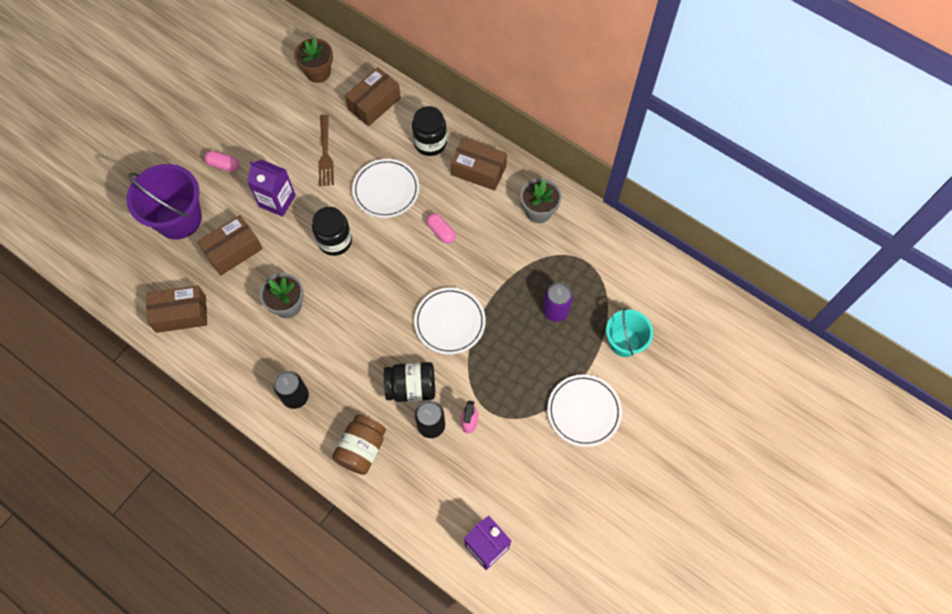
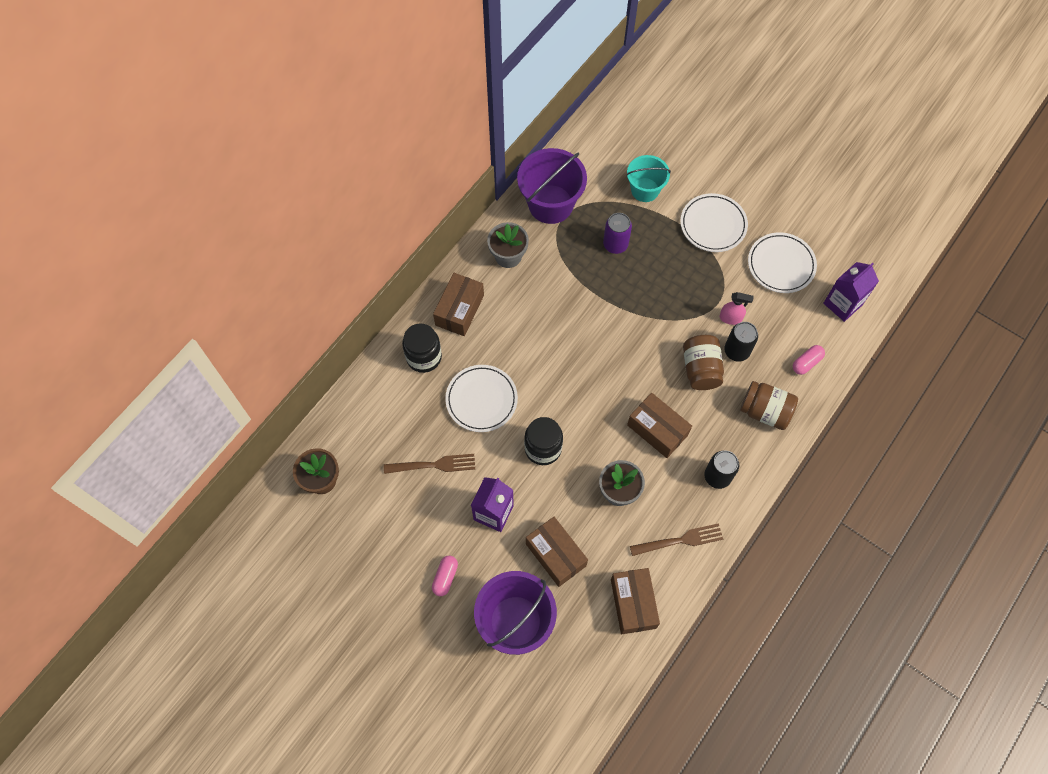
camera: 90 degrees left, 0 degrees up
(235, 358) = (680, 540): none -> brown fork
(374, 104) = (370, 416): brown box -> brown box (657, 430)
(411, 387) = (700, 369): black jar -> brown jar
(441, 232) = (531, 345): pink capsule -> pink capsule (806, 363)
(450, 322) = (631, 336): white plate -> white plate (781, 264)
(600, 250) = (550, 204): none -> purple bucket

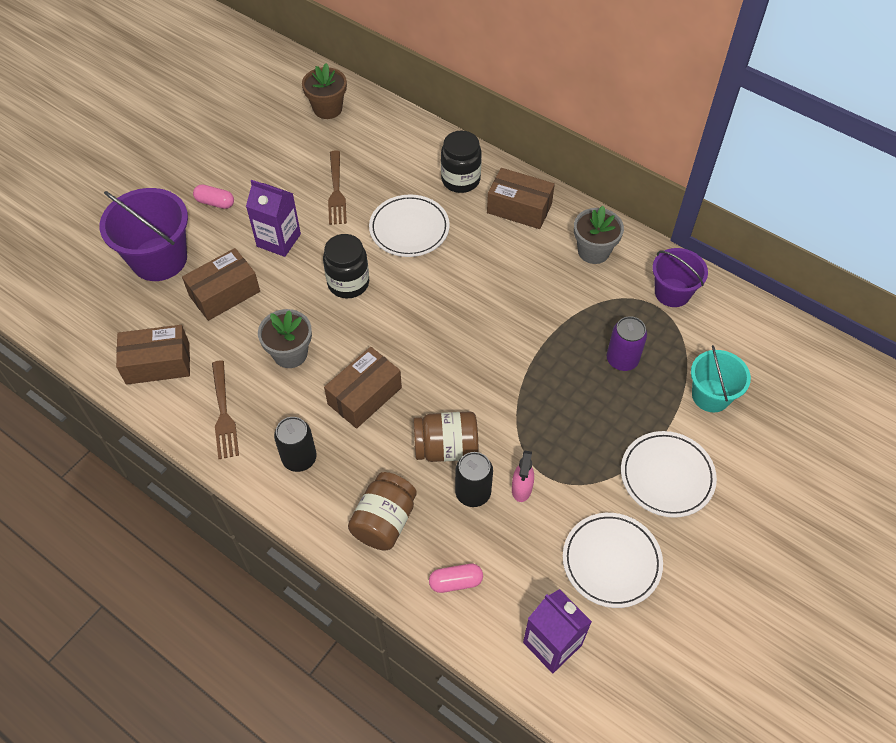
camera: 90 degrees right, 10 degrees down
(550, 204) = (672, 292): purple bucket -> purple bucket, size x0.63
(806, 363) = (456, 582): pink capsule -> pink capsule turned 60 degrees counterclockwise

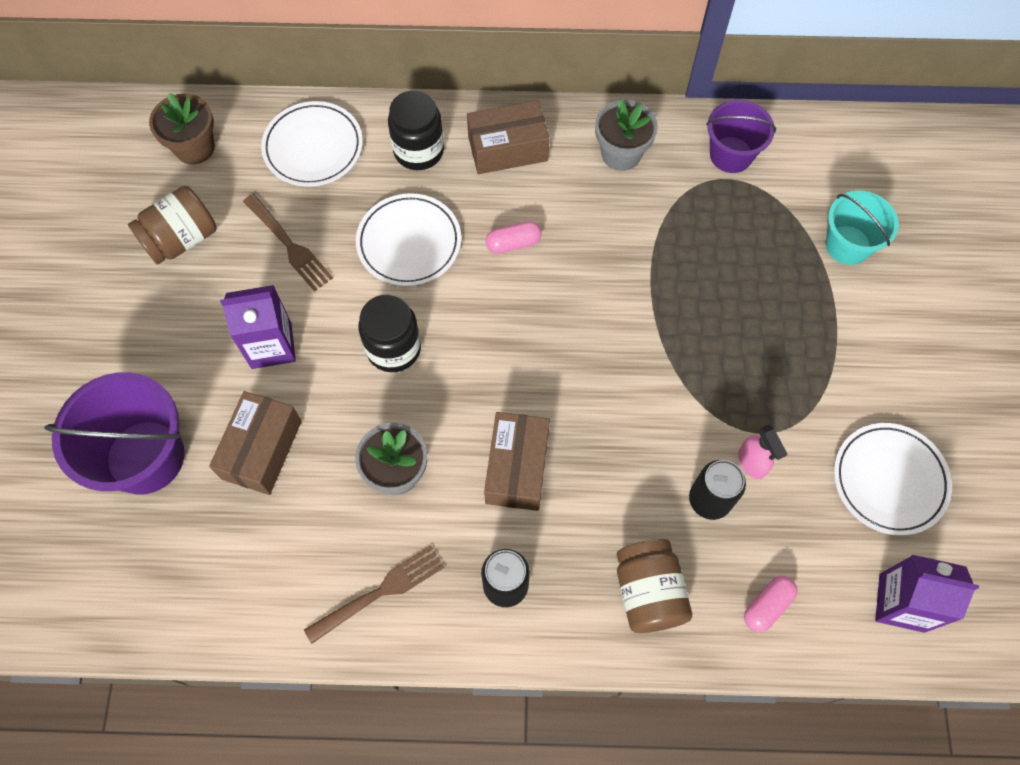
camera: 35 degrees left, 10 degrees up
(158, 363) = (254, 584): brown box -> none
(215, 202) = (155, 345): pink capsule -> pink capsule (513, 243)
(223, 413) = (380, 592): brown fork -> brown fork turned 75 degrees counterclockwise
(446, 448) = (645, 469): brown jar -> brown jar (181, 239)
(622, 359) = (739, 259): purple can -> none
(667, 476) = (871, 356): white plate -> white plate (313, 147)

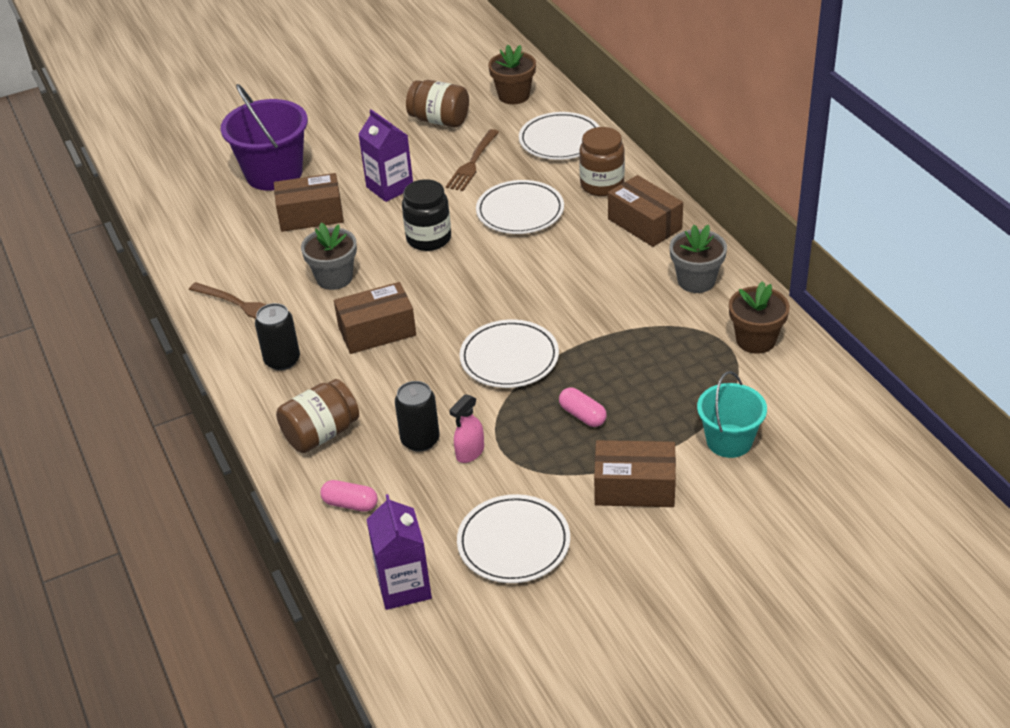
camera: 65 degrees right, 25 degrees down
(419, 151) = (602, 185): black jar -> brown jar
(513, 243) = (562, 258): pink capsule -> pink capsule (582, 415)
(635, 363) = (509, 358): none -> white plate
(731, 154) = (755, 340): purple bucket -> brown flower pot
(867, 347) = (634, 487): none -> brown box

